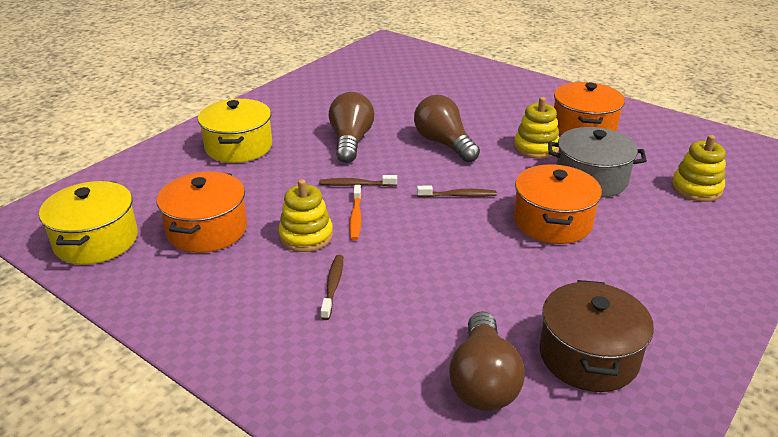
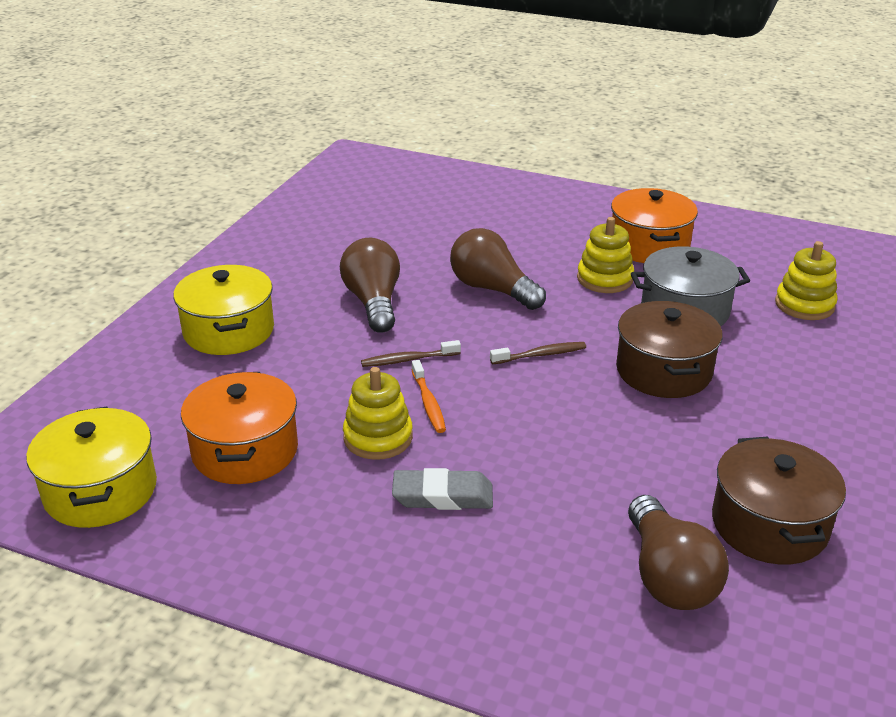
camera: 15 degrees left, 0 degrees up
(333, 286) = (442, 496): brown toothbrush -> grey eraser
(552, 222) = (663, 371): orange pot -> brown pot

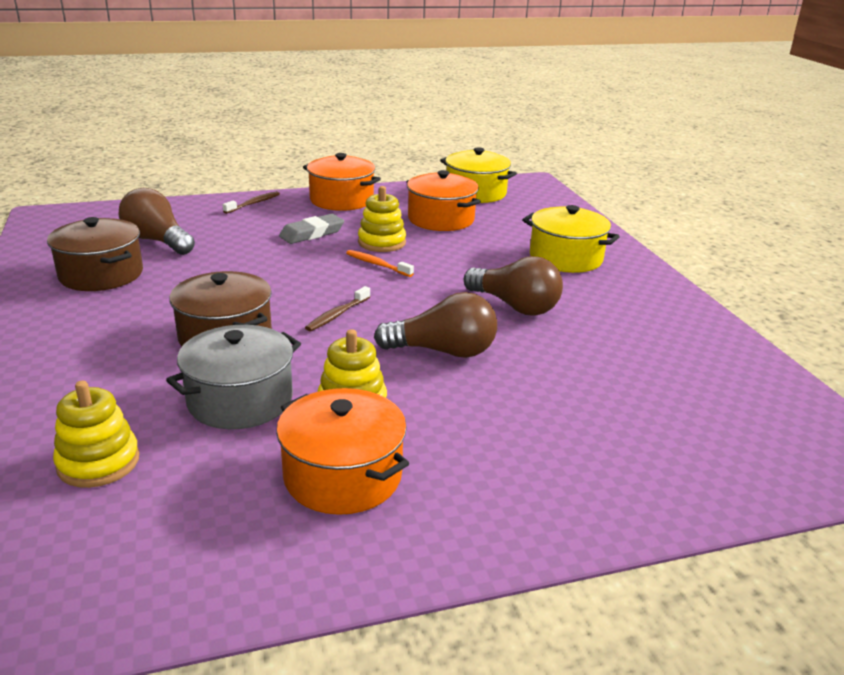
camera: 140 degrees right, 5 degrees down
(310, 568) = (341, 200): none -> orange pot
(408, 360) = (426, 281): brown toothbrush -> brown toothbrush (253, 203)

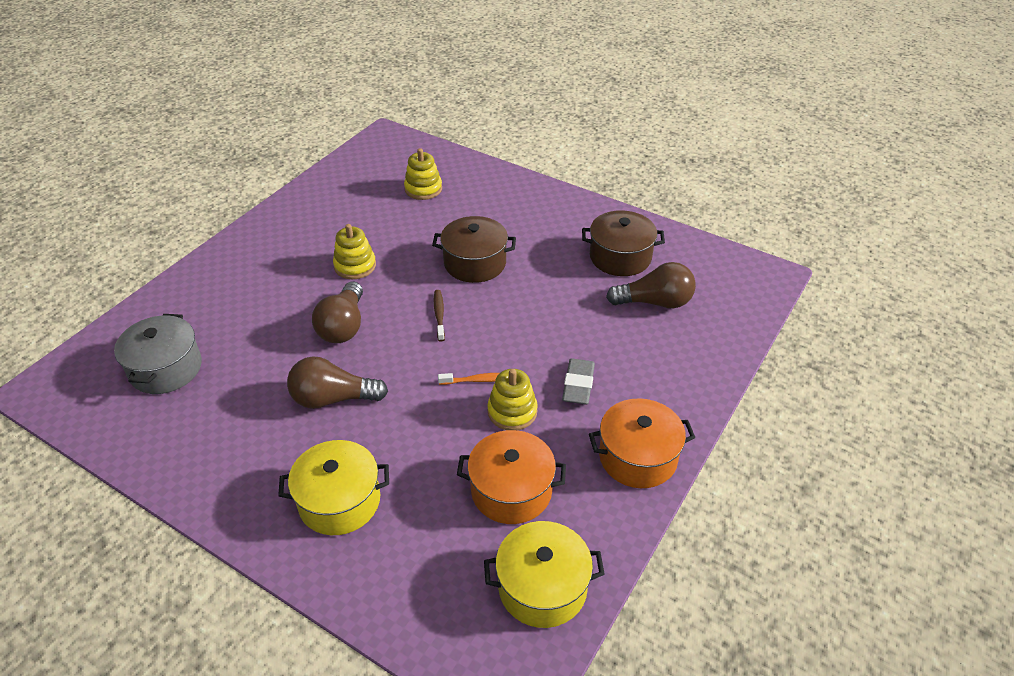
camera: 140 degrees right, 15 degrees up
(240, 400) = (410, 238): grey pot -> grey pot (166, 369)
(253, 203) = (689, 393): brown toothbrush -> none
(343, 476) = (319, 235): orange pot -> none
(443, 351) = (343, 326): brown light bulb -> brown light bulb turned 45 degrees counterclockwise

